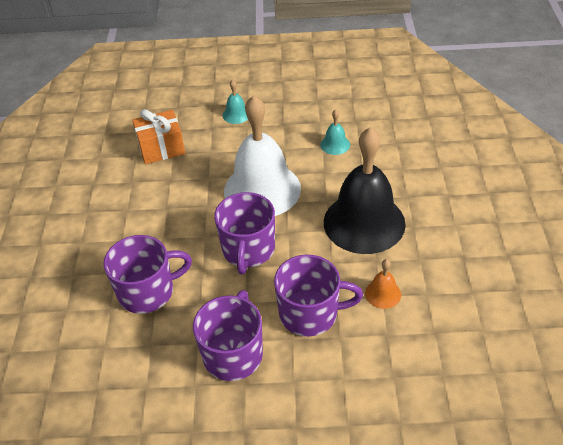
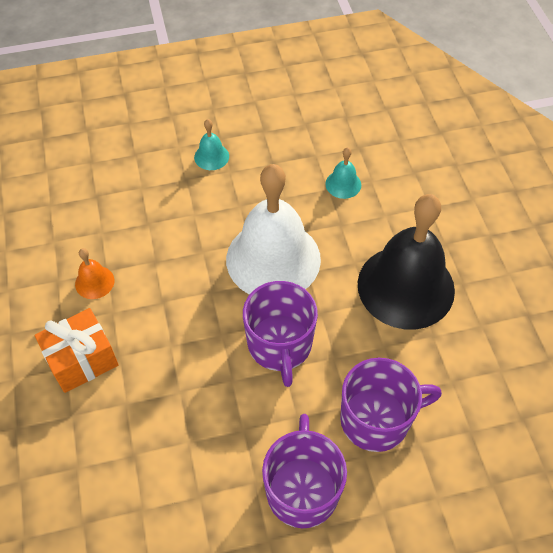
camera: 15 degrees left, 10 degrees up
(147, 291) = (173, 423): purple mug -> none
(161, 148) = (131, 217): orange gift -> orange gift (82, 360)
(383, 293) = (452, 378): orange bell -> orange bell (94, 282)

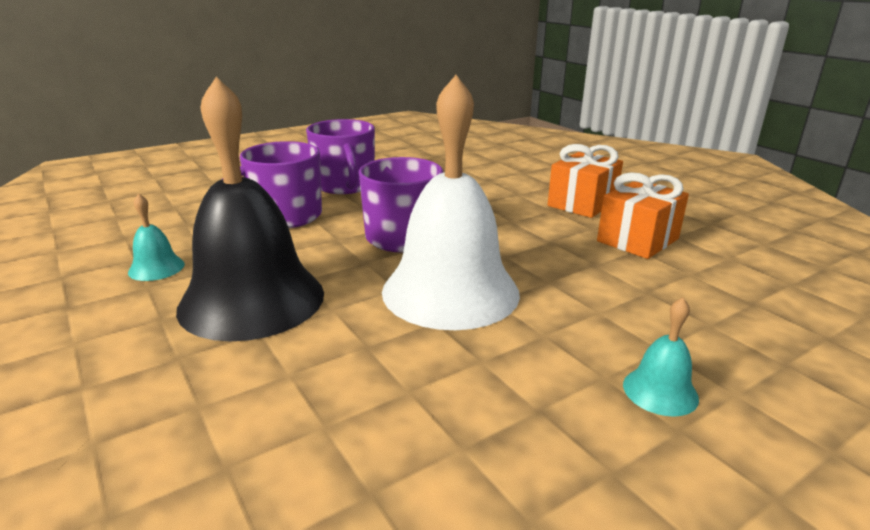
camera: 160 degrees right, 30 degrees down
(94, 282) = (638, 240): orange bell -> orange gift
(343, 184) = (382, 404): turquoise bell -> turquoise bell (156, 268)

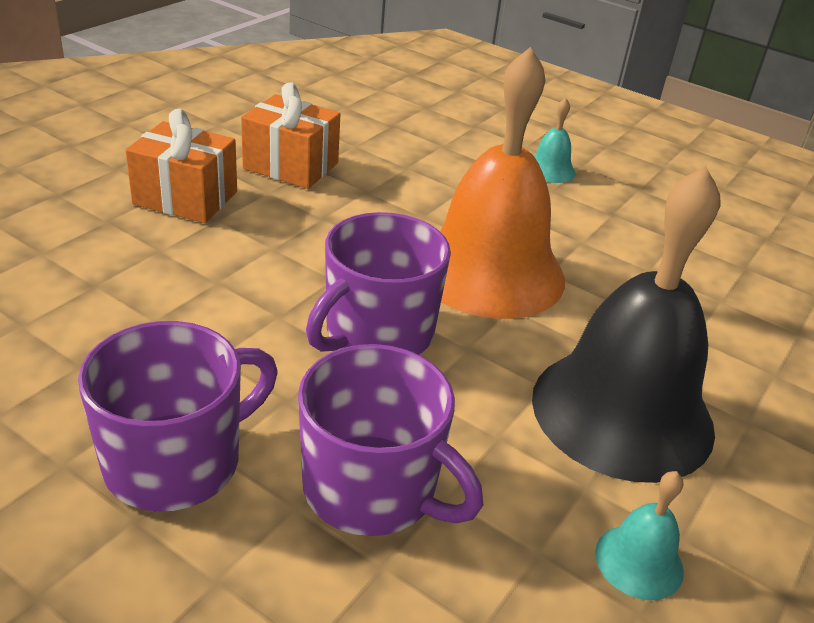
camera: 115 degrees left, 10 degrees up
(450, 291) = (489, 271): white bell -> orange bell

